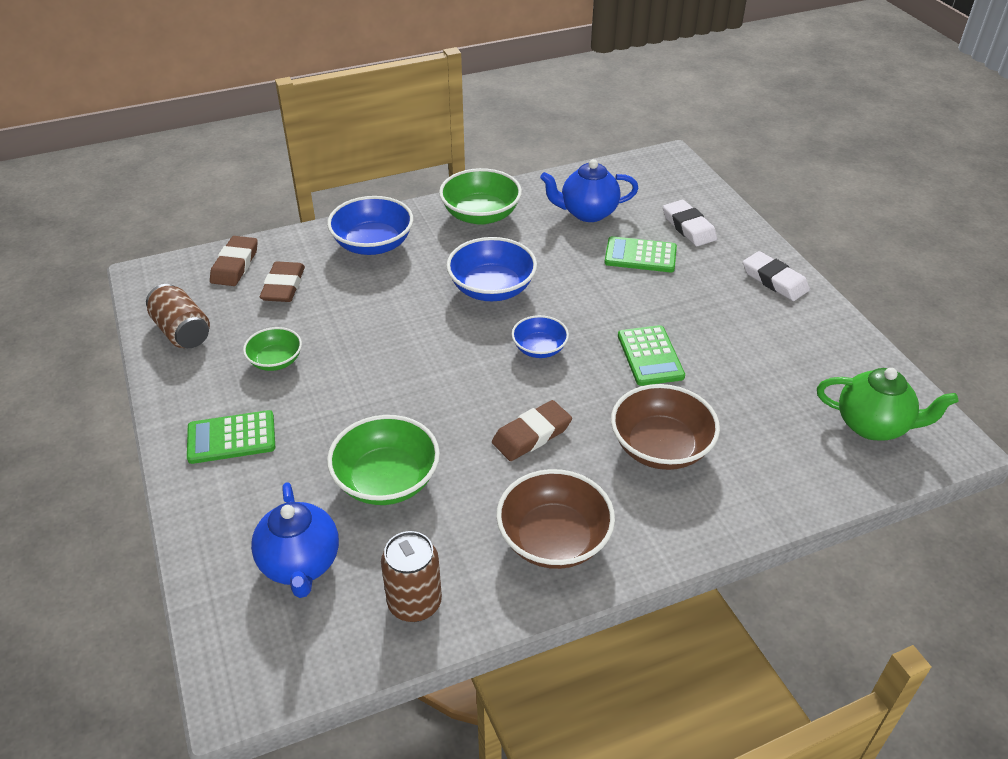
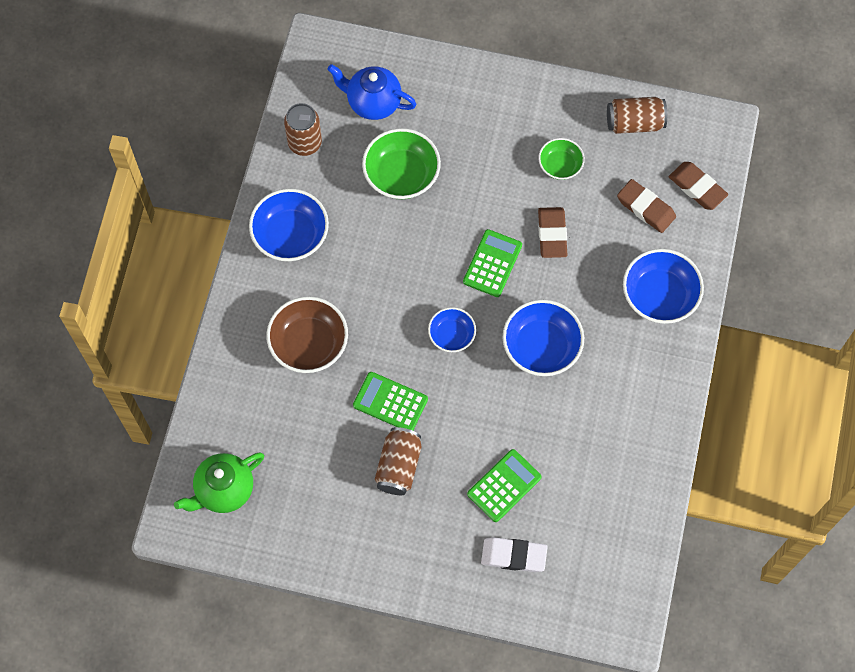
camera: 125 degrees right, 25 degrees up
(231, 438) = (501, 110): green calculator -> green calculator (492, 263)
(481, 215) = (646, 401): green bowl -> none
(531, 435) = (376, 277): brown eraser -> brown eraser (552, 234)
(554, 539) = (291, 236): brown bowl -> blue bowl
(587, 213) = (590, 489): blue teapot -> none
(700, 321) = (398, 466): none -> brown can
(774, 280) = (401, 563): white eraser -> none

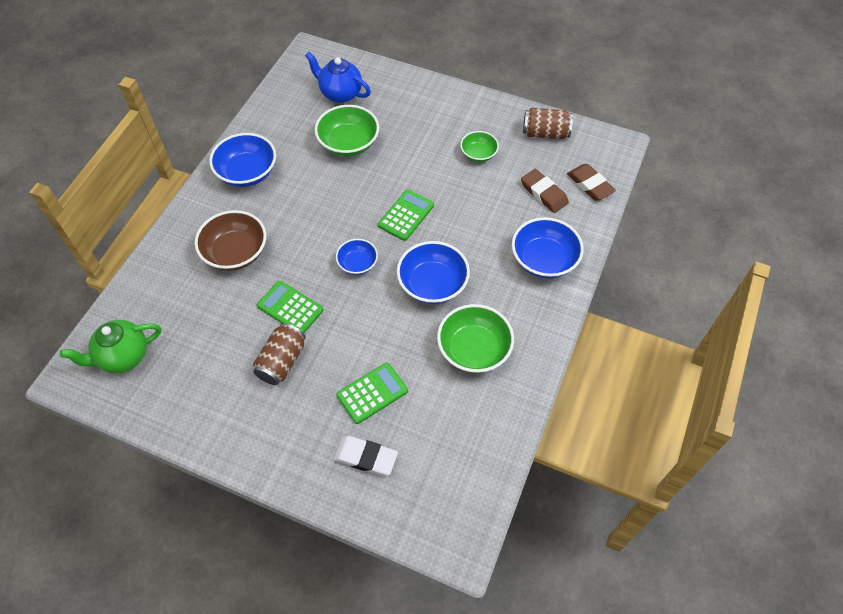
camera: 10 degrees right, 10 degrees down
(305, 143) = (279, 112): brown can -> none
(552, 234) = (461, 201): brown eraser -> none
(601, 418) = (474, 349): none -> green bowl

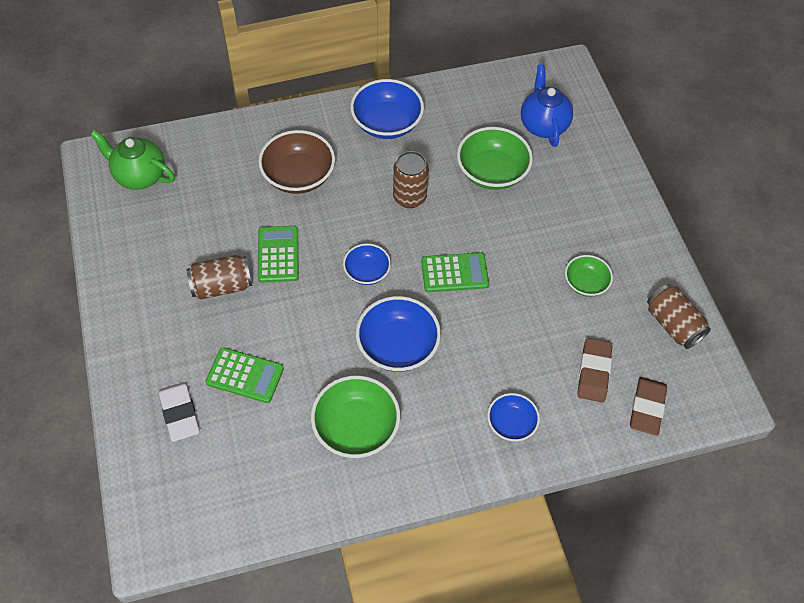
camera: 50 degrees right, 0 degrees up
(322, 200) = (409, 197): none -> brown can
(544, 260) = (511, 424): blue bowl -> blue bowl, size x0.59

